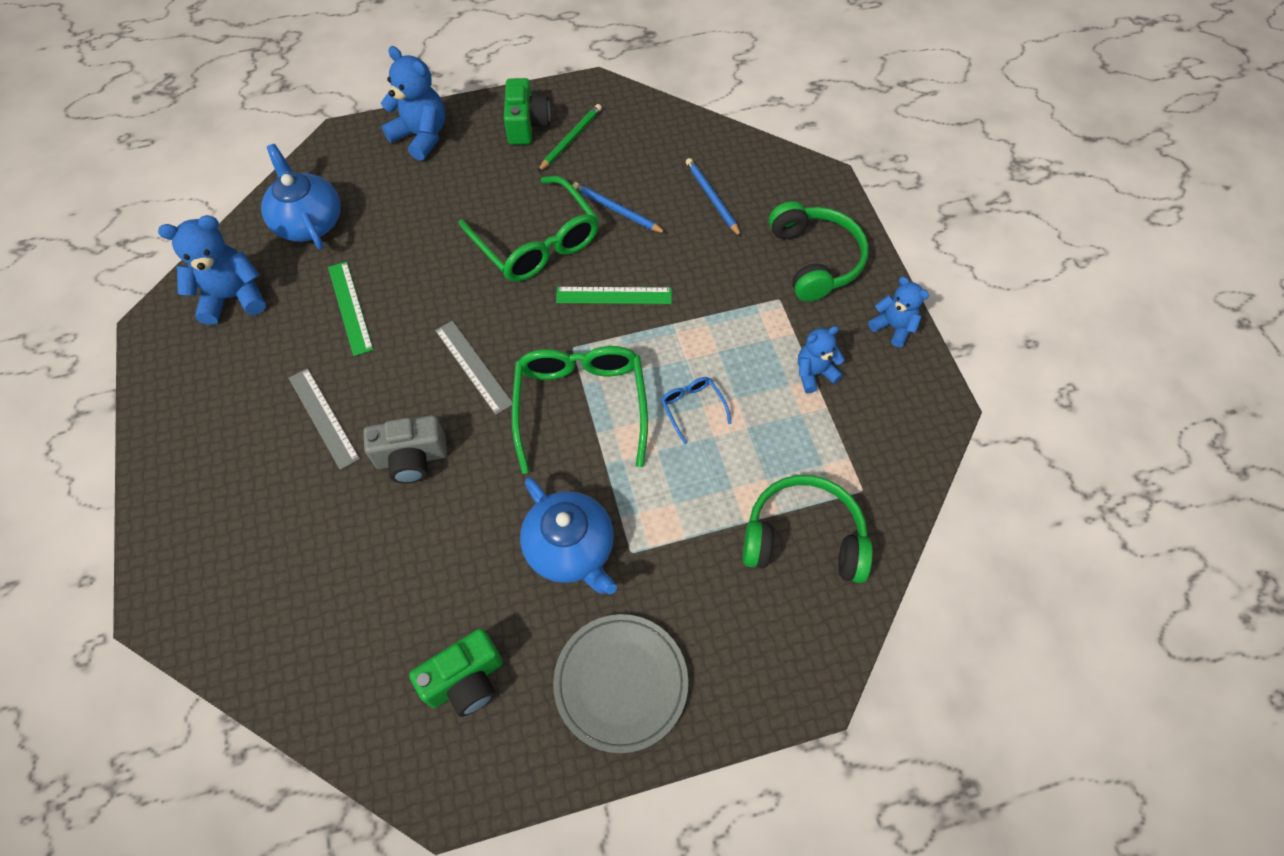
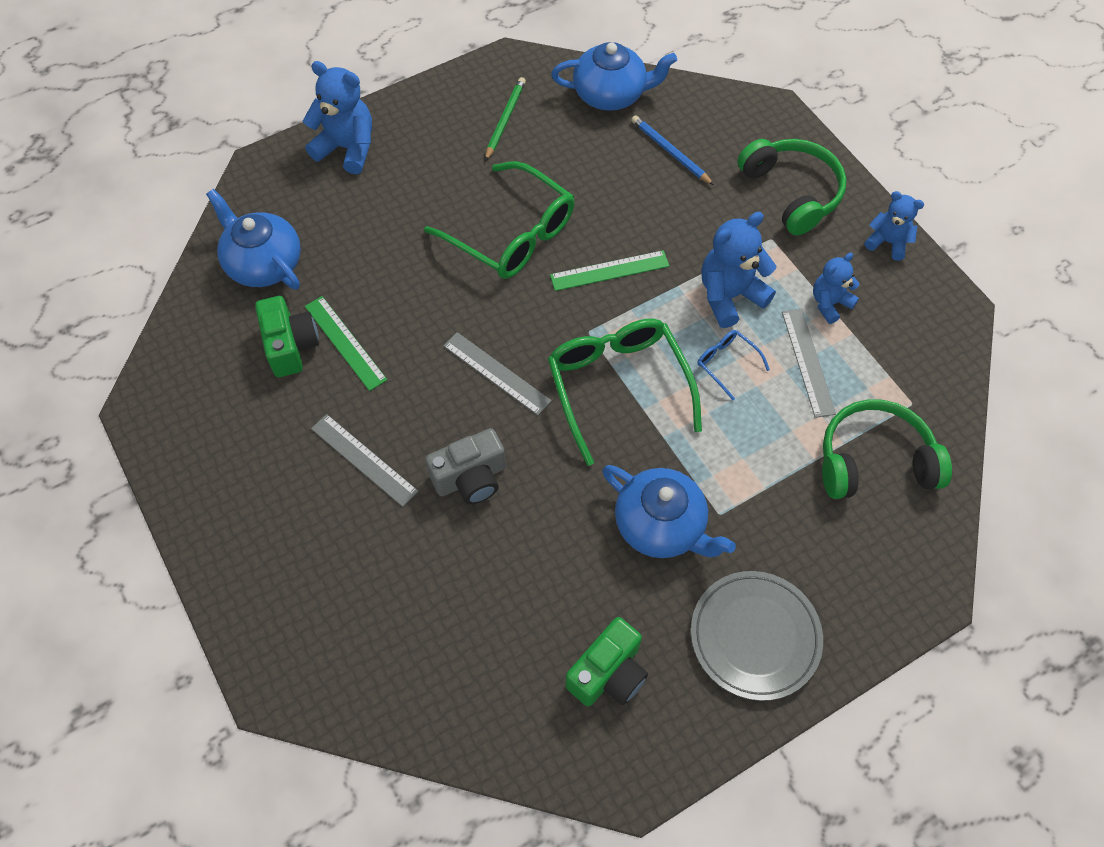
camera: 15 degrees left, 0 degrees up
(233, 297) = (216, 360): blue teddy bear -> blue teddy bear (729, 296)
(526, 125) = (453, 114): green camera -> green camera (290, 346)
(616, 210) = (580, 184): blue pencil -> none
(676, 135) = (611, 94): none -> blue teapot
(772, 424) = (808, 362): none -> grey ruler

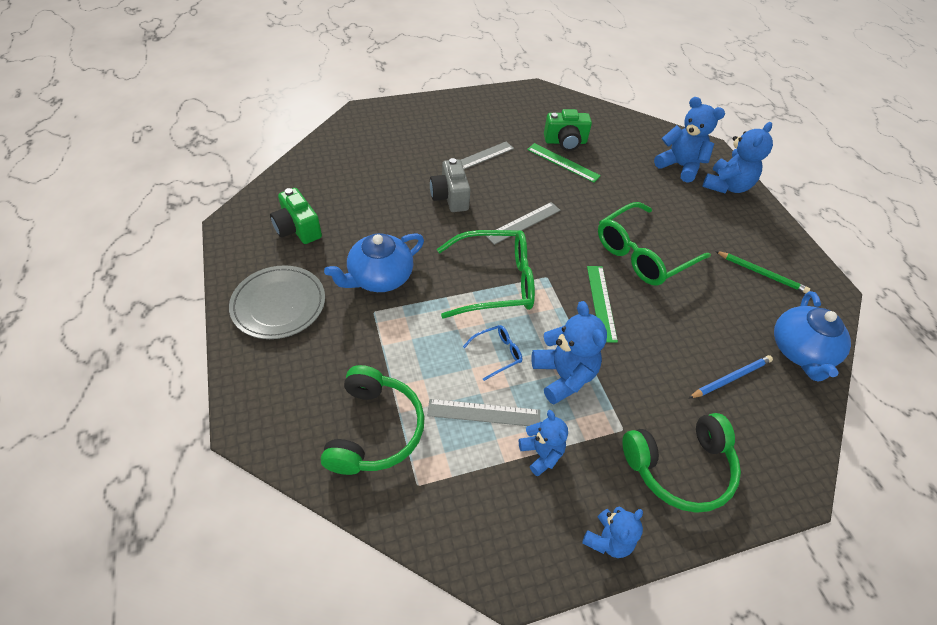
camera: 100 degrees right, 10 degrees down
(263, 263) = (629, 139): blue teapot -> none
(316, 199) = (680, 166): none -> blue teddy bear
(345, 342) = (563, 162): green ruler -> green ruler turned 60 degrees clockwise

